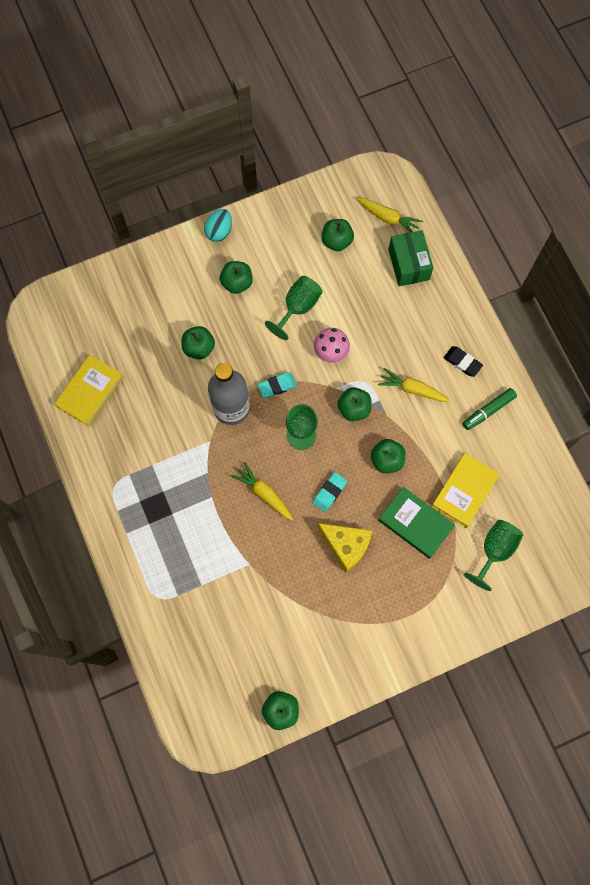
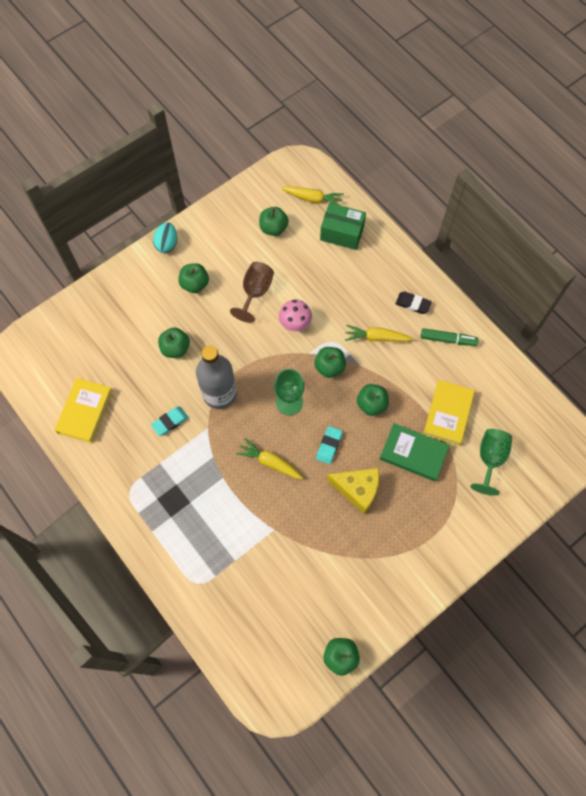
camera: 15 degrees left, 5 degrees down
(277, 386) = (255, 364): turquoise eraser -> turquoise eraser (170, 422)
(298, 308) = (255, 292): green goblet -> brown goblet
(408, 264) = (342, 233): green box -> green box turned 45 degrees counterclockwise
(488, 411) = (447, 339): green marker -> green marker turned 120 degrees counterclockwise

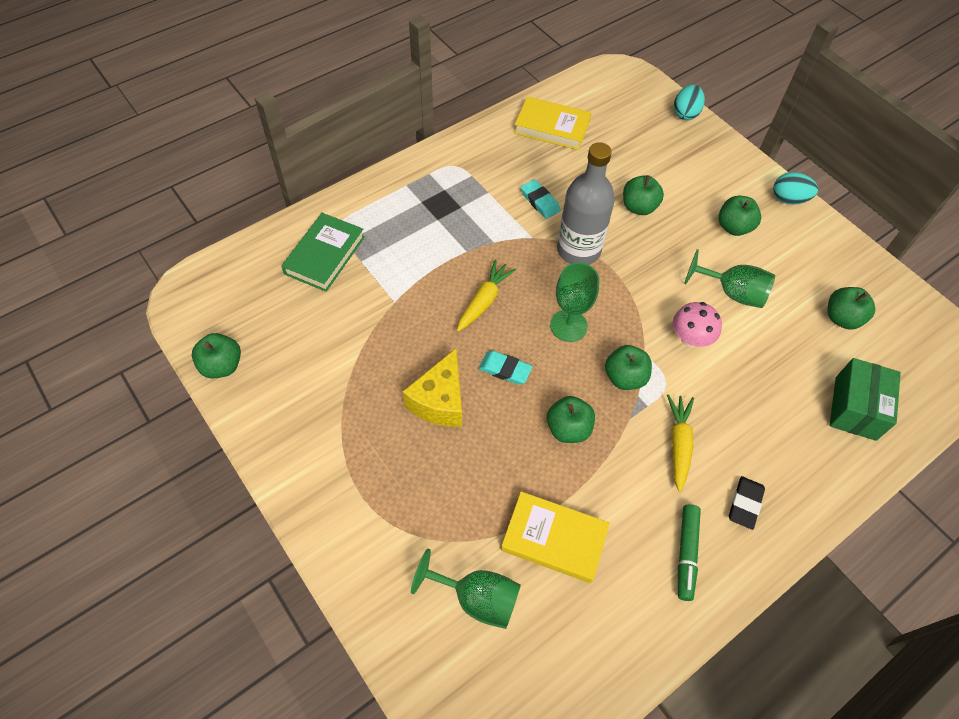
camera: 90 degrees right, 10 degrees down
(72, 306) = (685, 113): none -> turquoise egg
(255, 292) = (732, 293): brown goblet -> green goblet
(313, 199) = (907, 371): yellow carrot -> none
(413, 453) = (490, 480): green book -> green book (324, 255)

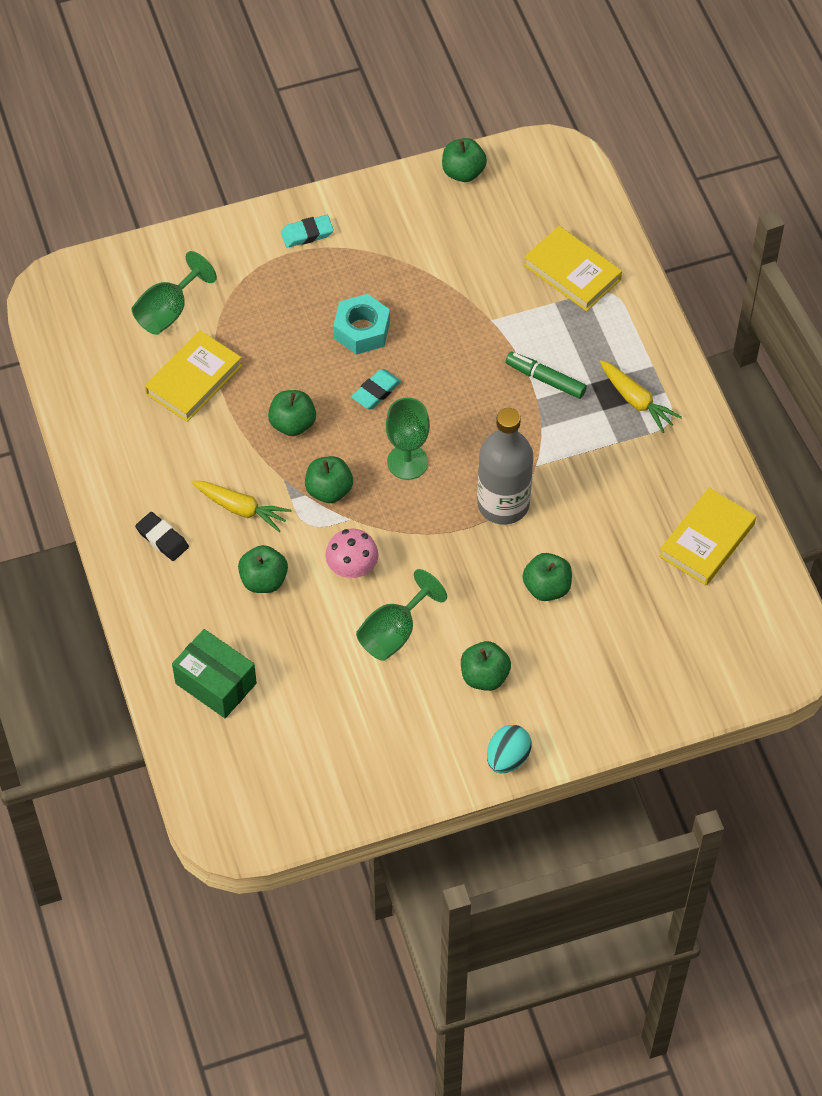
camera: 110 degrees right, 0 degrees up
(324, 255) = (572, 272): green book -> yellow book
(440, 401) = (362, 330): yellow cheese -> turquoise nut
(484, 301) = (465, 397): yellow carrot -> yellow carrot (636, 401)
(540, 201) = (587, 489): turquoise eraser -> turquoise eraser (307, 234)
(685, 113) = (690, 704): turquoise egg -> none
(686, 553) = (139, 473): green marker -> green marker (545, 379)
(842, 318) = (322, 728): green apple -> green apple (264, 580)

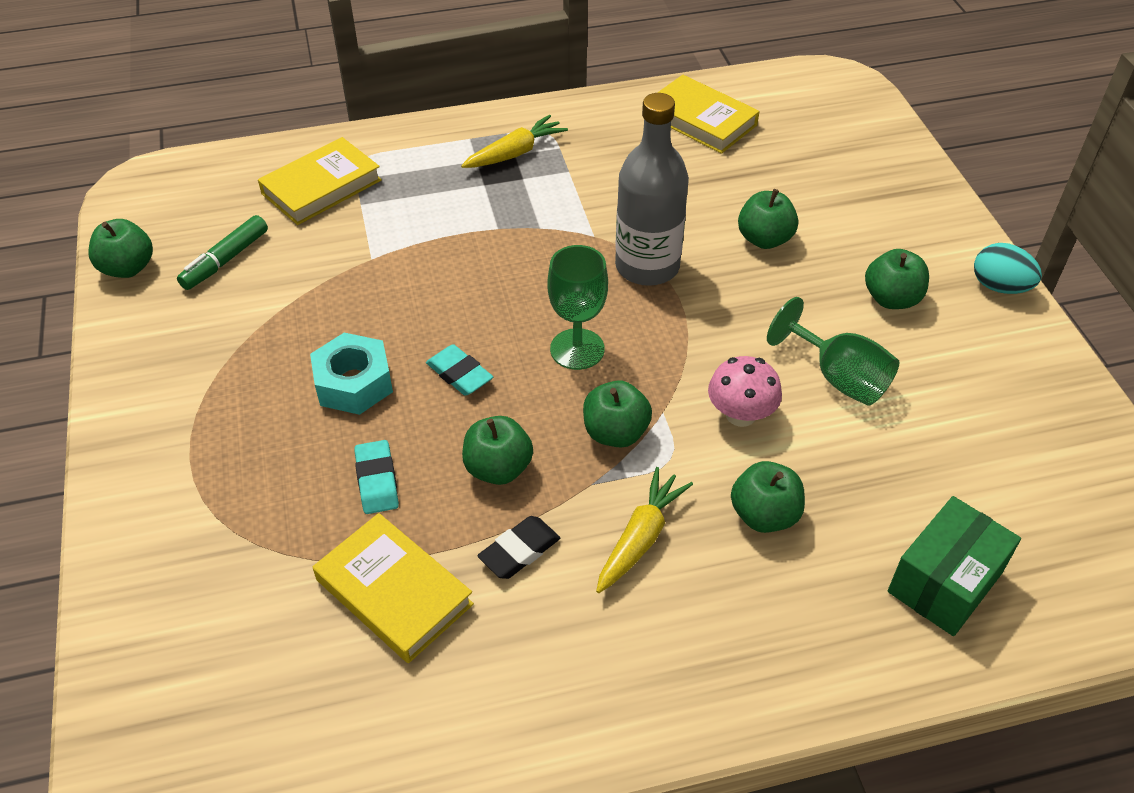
camera: 85 degrees left, 10 degrees down
(162, 539) = (692, 647): black eraser -> black eraser (519, 551)
(168, 311) = (249, 624): green goblet -> none
(307, 234) = (163, 435): turquoise eraser -> turquoise eraser (377, 480)
(545, 379) = (472, 219): green marker -> green marker (226, 260)

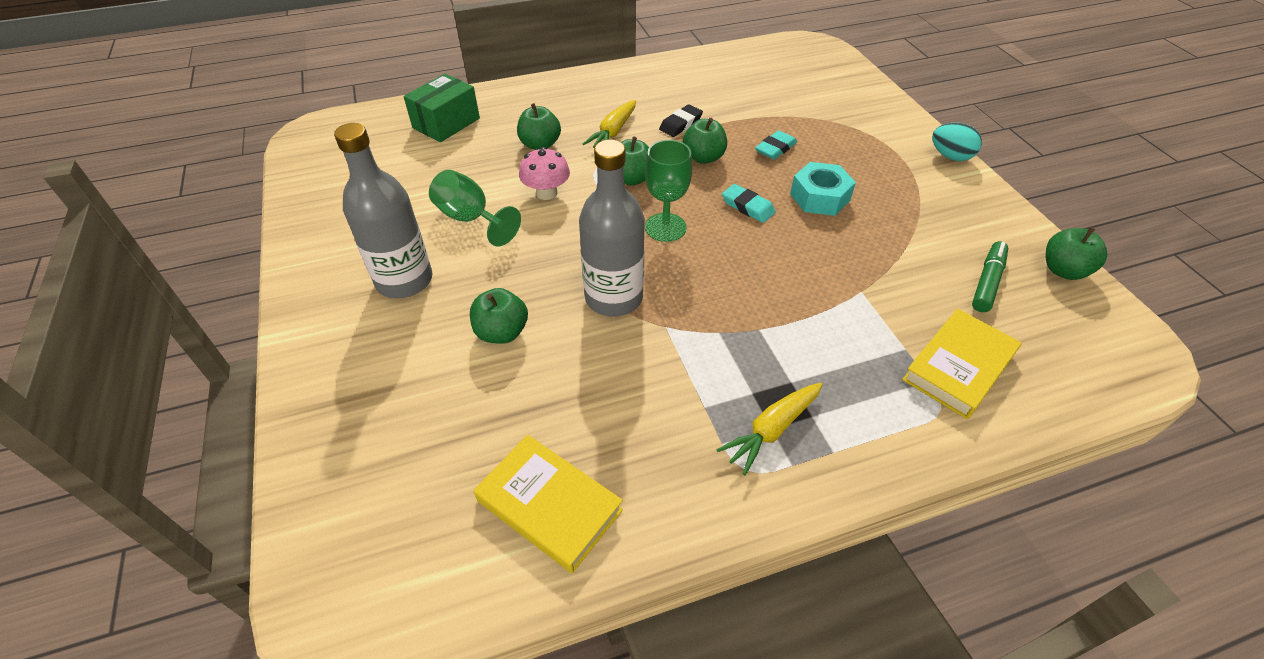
camera: 175 degrees right, 0 degrees up
(377, 480) = (775, 148): turquoise eraser -> turquoise eraser turned 60 degrees clockwise
(394, 592) = (742, 107): yellow book -> none
(891, 299) = (404, 280): green apple -> grey bottle
(999, 287) = (303, 297): turquoise egg -> turquoise egg (950, 156)

